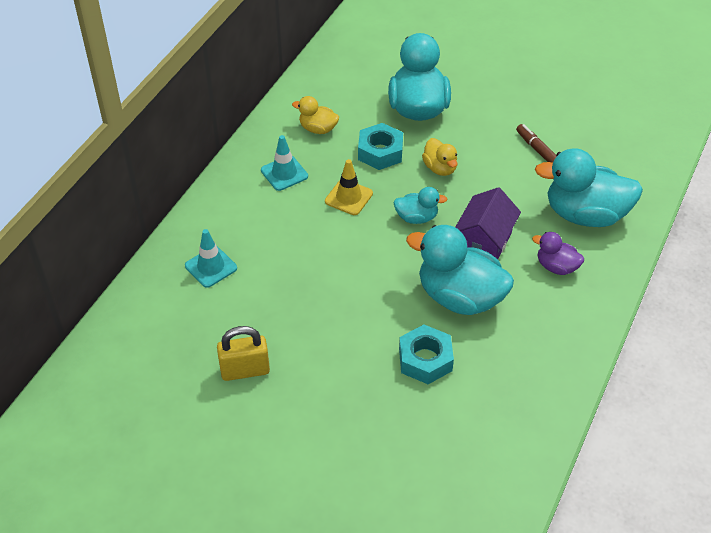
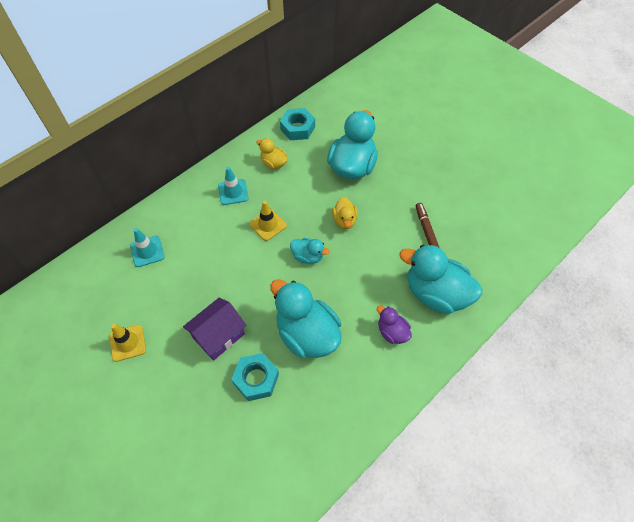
camera: 20 degrees right, 10 degrees up
(245, 370) = (127, 343): yellow padlock -> yellow traffic cone
(380, 152) = (308, 194): turquoise nut -> turquoise nut (297, 128)
(484, 243) = (347, 293): purple house -> purple house (219, 336)

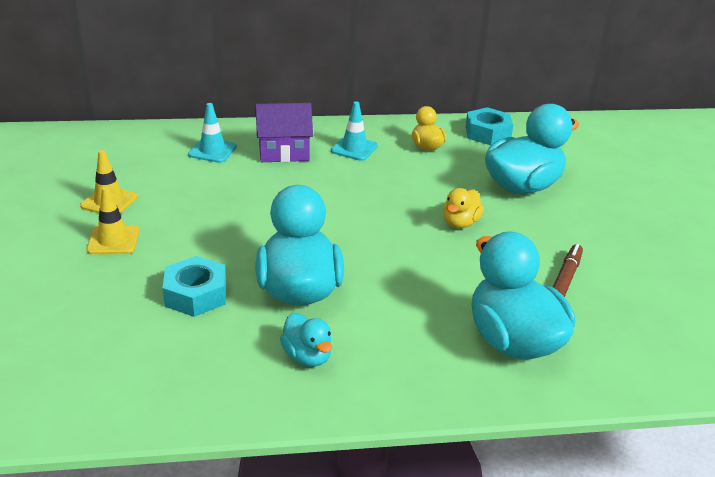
camera: 35 degrees right, 25 degrees down
(219, 336) = (201, 241): purple house -> purple house (284, 152)
(268, 225) = (362, 187): yellow traffic cone -> yellow traffic cone (113, 240)
(308, 256) = (379, 230): turquoise duck -> turquoise duck (307, 356)
(392, 332) = (408, 344): purple duck -> none

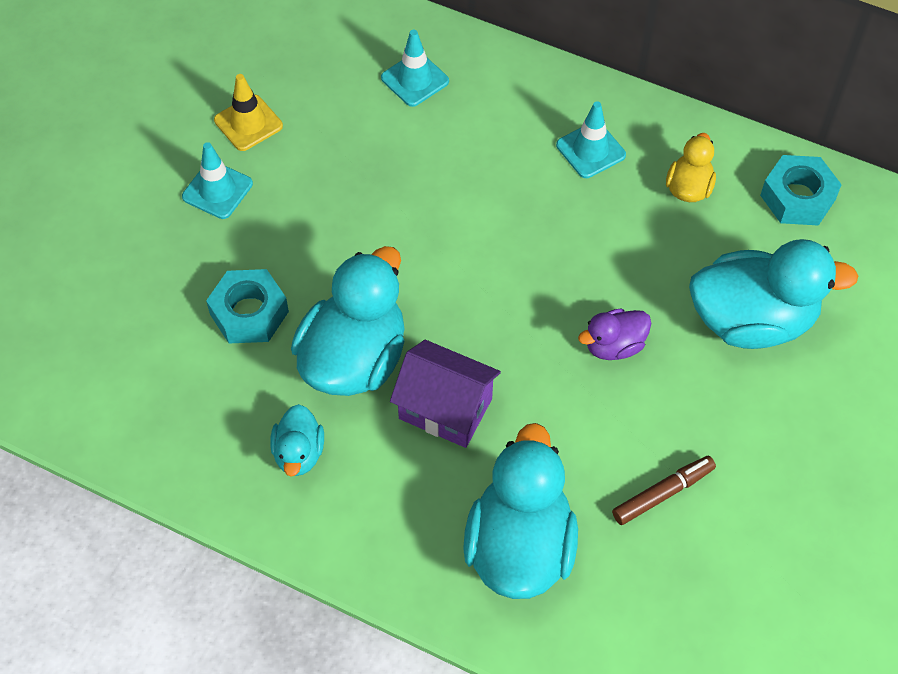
camera: 35 degrees right, 25 degrees up
(113, 240) = (217, 190): yellow traffic cone -> turquoise traffic cone
(284, 152) = (498, 119): purple house -> purple house (445, 408)
(460, 223) = (614, 346): yellow duck -> purple duck

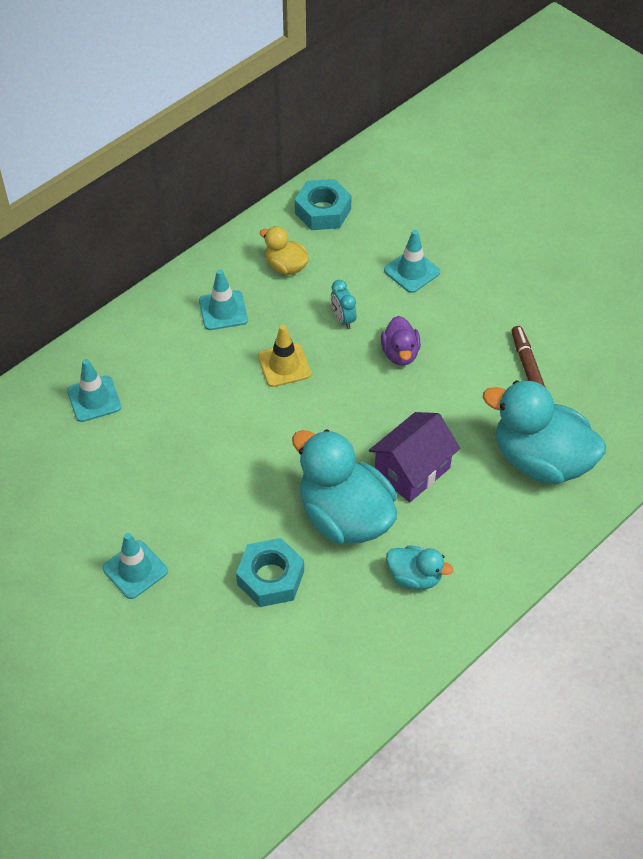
camera: 70 degrees left, 5 degrees down
(248, 123) = (75, 528): yellow traffic cone -> yellow traffic cone (284, 365)
(637, 270) = (343, 319): none -> turquoise clock
(752, 320) = (412, 271): turquoise duck -> turquoise traffic cone

